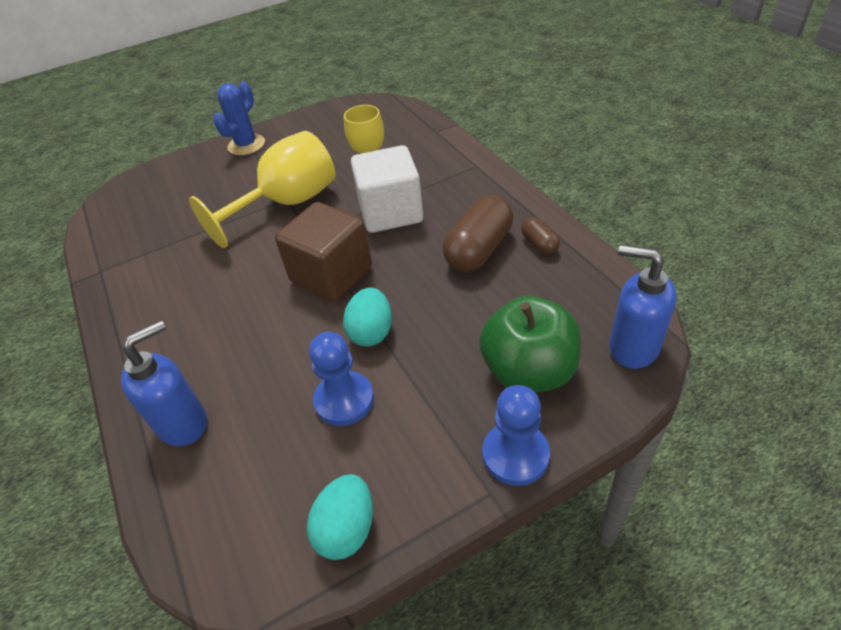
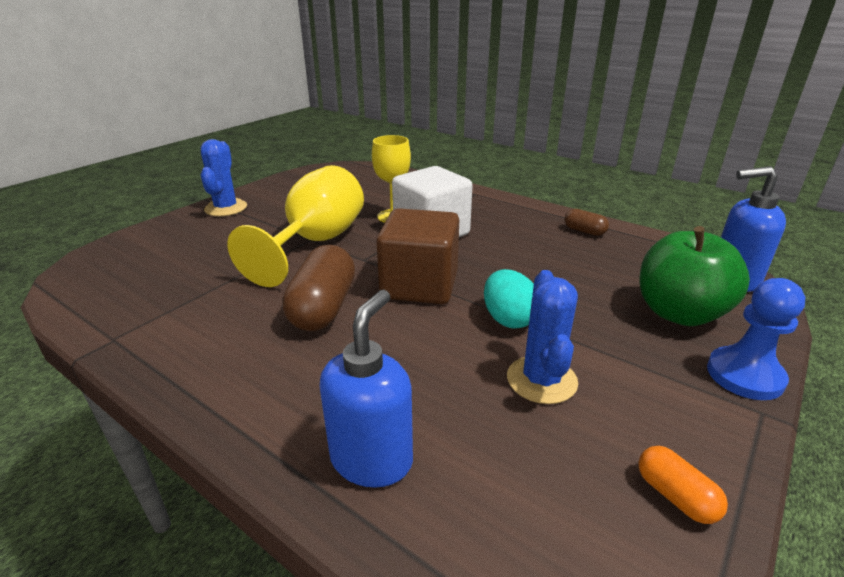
camera: 30 degrees left, 15 degrees down
(344, 400) = (541, 380): blue pawn -> blue cactus
(347, 529) = (675, 496): turquoise egg -> orange capsule
(479, 250) = (539, 243): brown capsule -> brown capsule (323, 308)

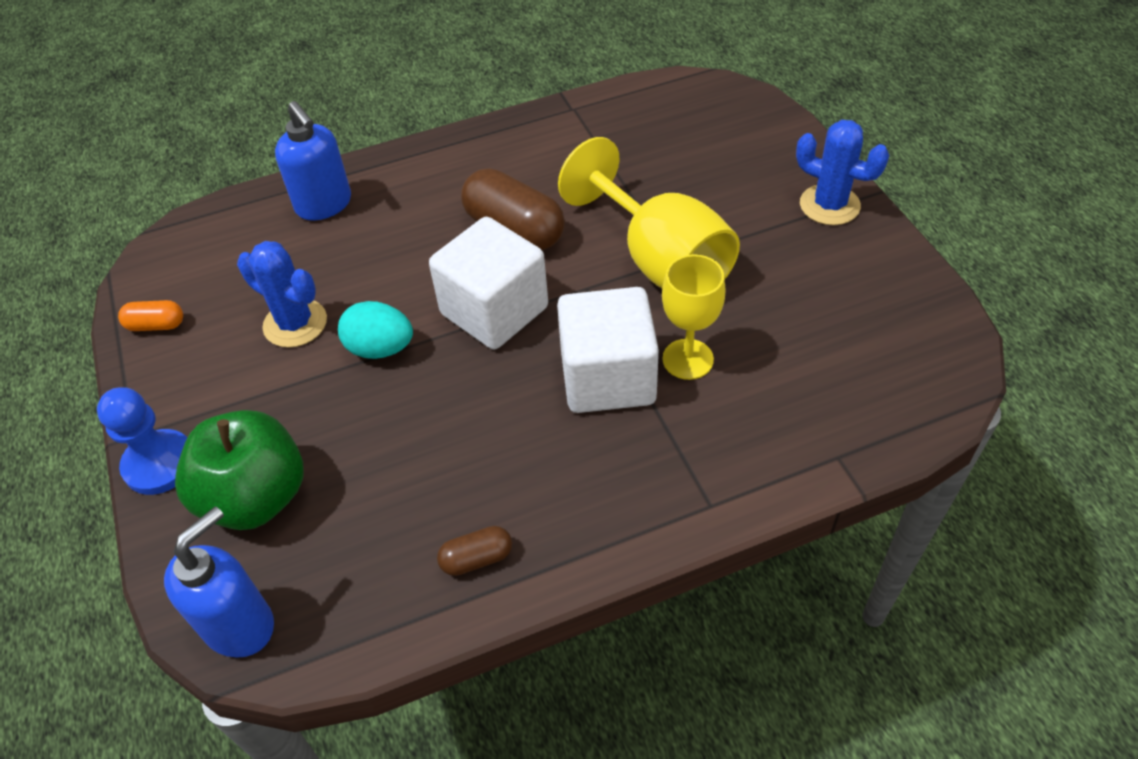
camera: 125 degrees right, 20 degrees up
(419, 285) = (494, 311): brown cube -> white cube

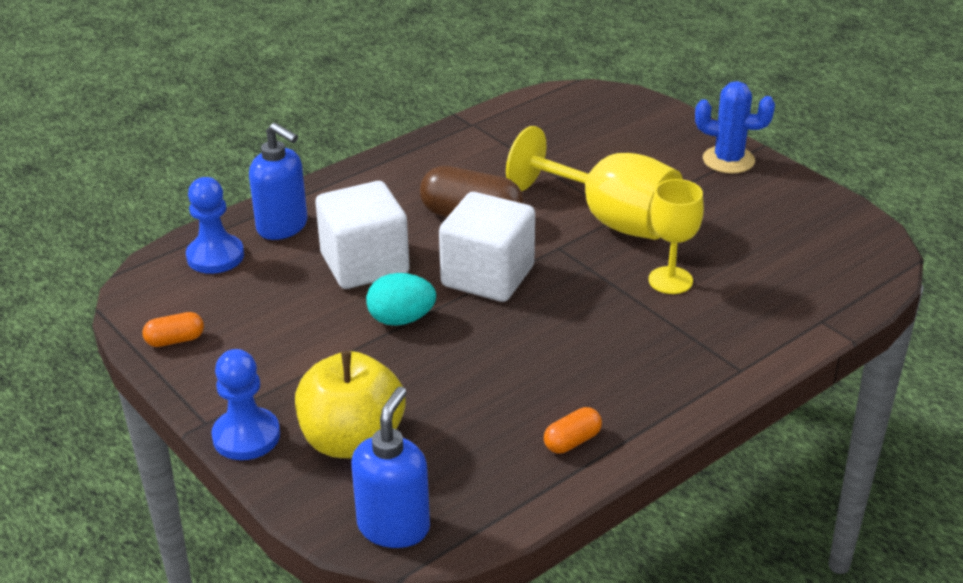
camera: 20 degrees left, 15 degrees down
(244, 229) = (215, 256): none -> blue pawn
(256, 497) = (352, 441): green apple -> yellow apple
(295, 323) = (310, 316): blue cactus -> none
(476, 559) = (572, 441): brown capsule -> orange capsule
(607, 377) = (611, 304): white cube -> white cube (365, 264)

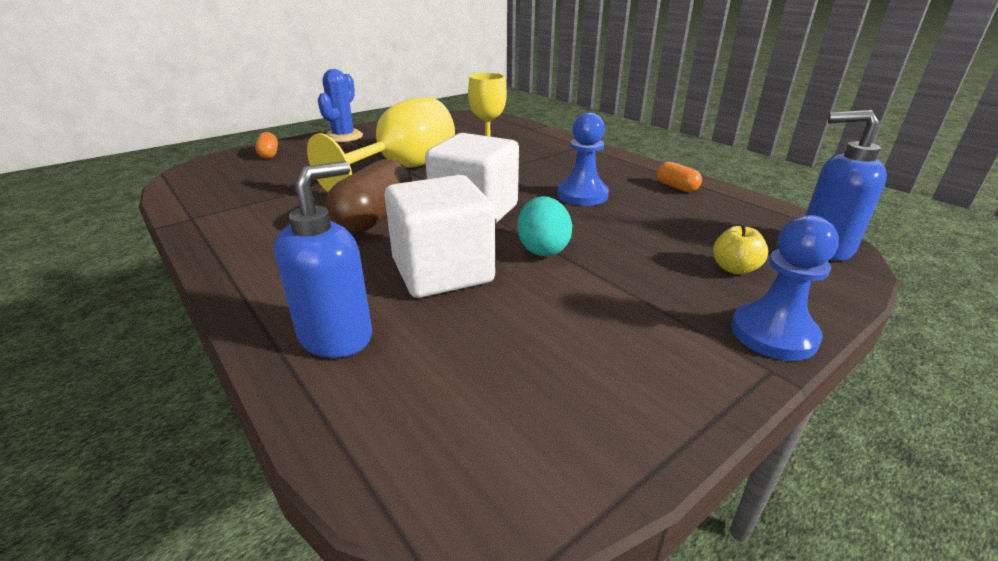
camera: 90 degrees left, 5 degrees down
(175, 340) = (614, 423): orange capsule -> orange capsule (269, 154)
(215, 256) = (392, 400): blue pawn -> blue pawn (582, 195)
(352, 441) = (734, 268): yellow apple -> yellow apple, size x0.46

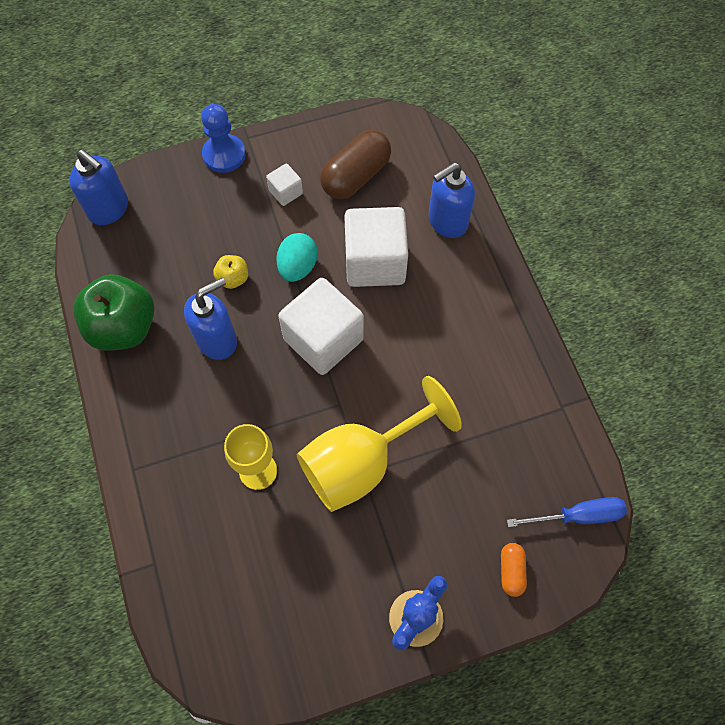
camera: 160 degrees left, 35 degrees up
(200, 176) = (578, 516): none -> blue screwdriver
(374, 218) = (408, 355): brown capsule -> brown capsule (356, 176)
(582, 195) = (217, 340): blue pawn -> blue soap dispenser
(626, 312) = (285, 192): none -> white cube
(676, 187) = (123, 327): orange capsule -> green apple
(734, 268) = (190, 207): yellow apple -> yellow apple (233, 278)

